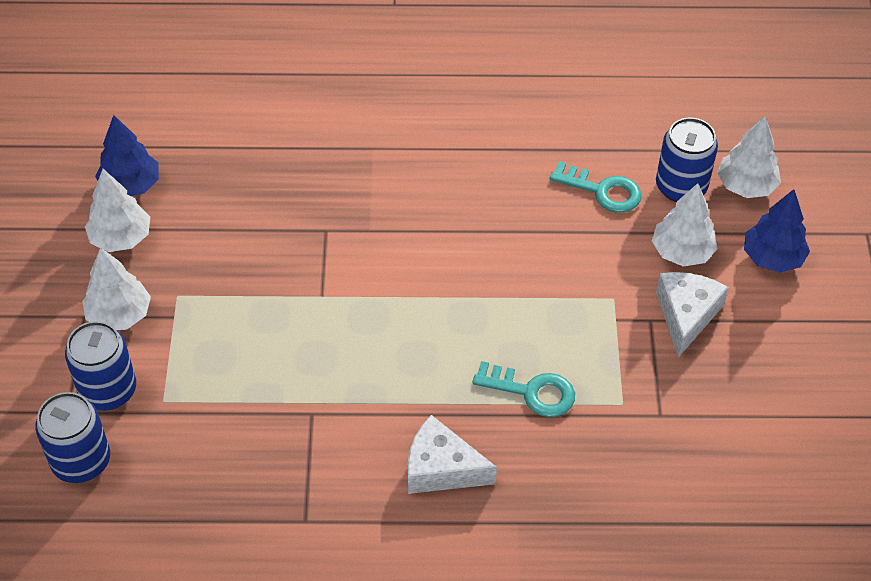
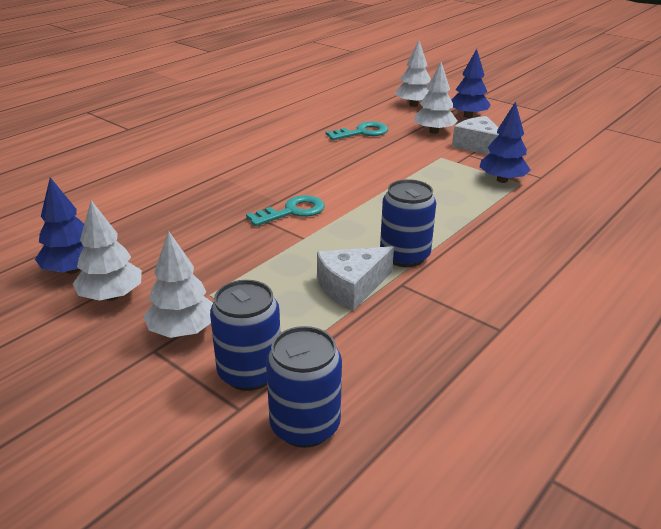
camera: 50 degrees left, 20 degrees down
(441, 468) = (508, 255): white cheese -> white cheese (351, 287)
(532, 391) = (480, 203): turquoise key -> turquoise key (292, 211)
(612, 384) = (502, 180): none -> blue tree
(681, 187) = (390, 116): blue can -> blue can (404, 256)

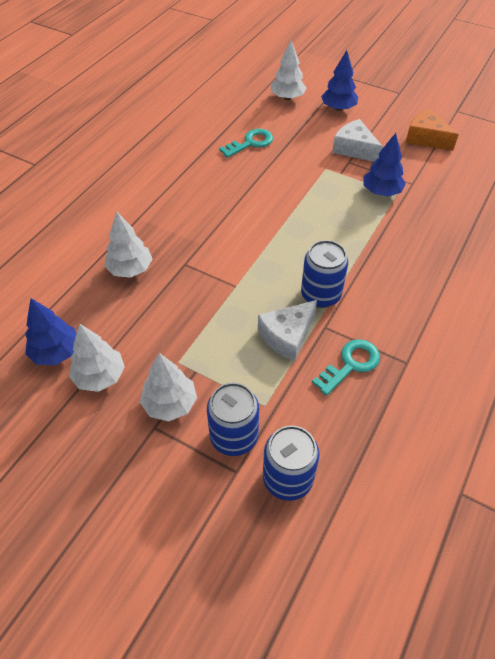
camera: 10 degrees left, 20 degrees up
(292, 211) = (217, 255): turquoise key -> turquoise key (350, 364)
(434, 131) = (313, 134): white tree -> white tree (130, 269)
(565, 145) = (426, 138): none -> orange cheese

